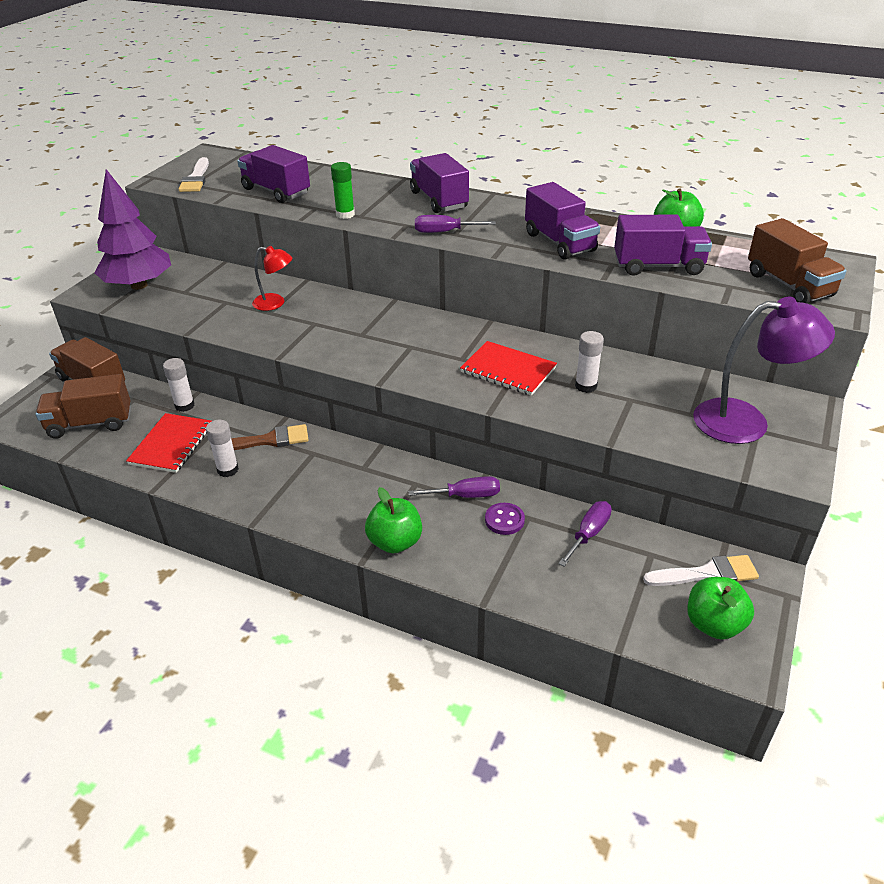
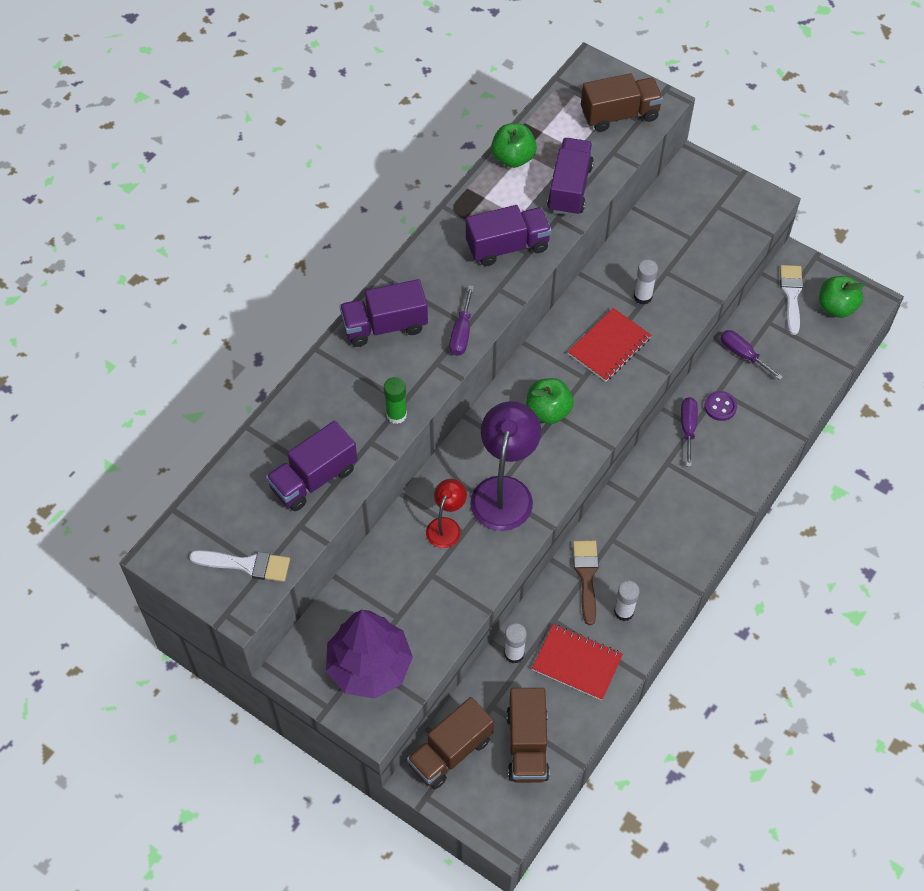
camera: 80 degrees left, 20 degrees up
(395, 542) = (734, 487): green apple -> green apple (548, 411)
(746, 421) = (706, 209): purple lamp -> purple lamp (504, 491)

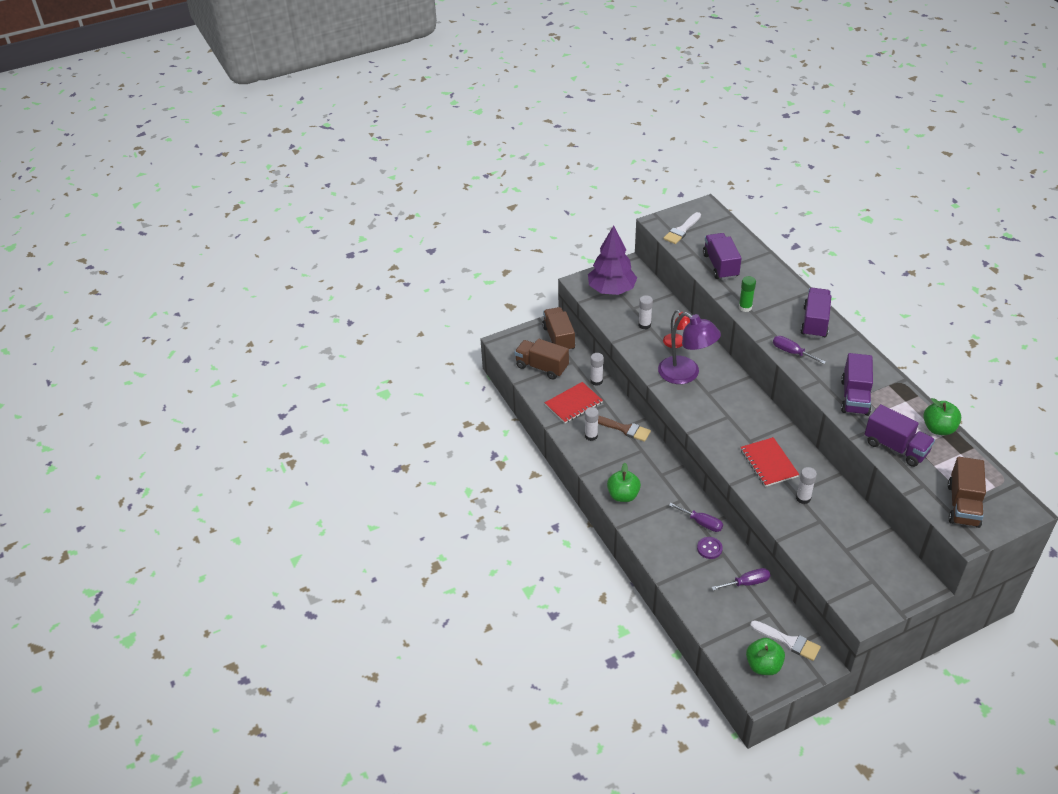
camera: 120 degrees right, 15 degrees down
(428, 585) = (644, 325): none -> white glue stick
(548, 411) = (732, 414): green apple -> green apple (623, 495)

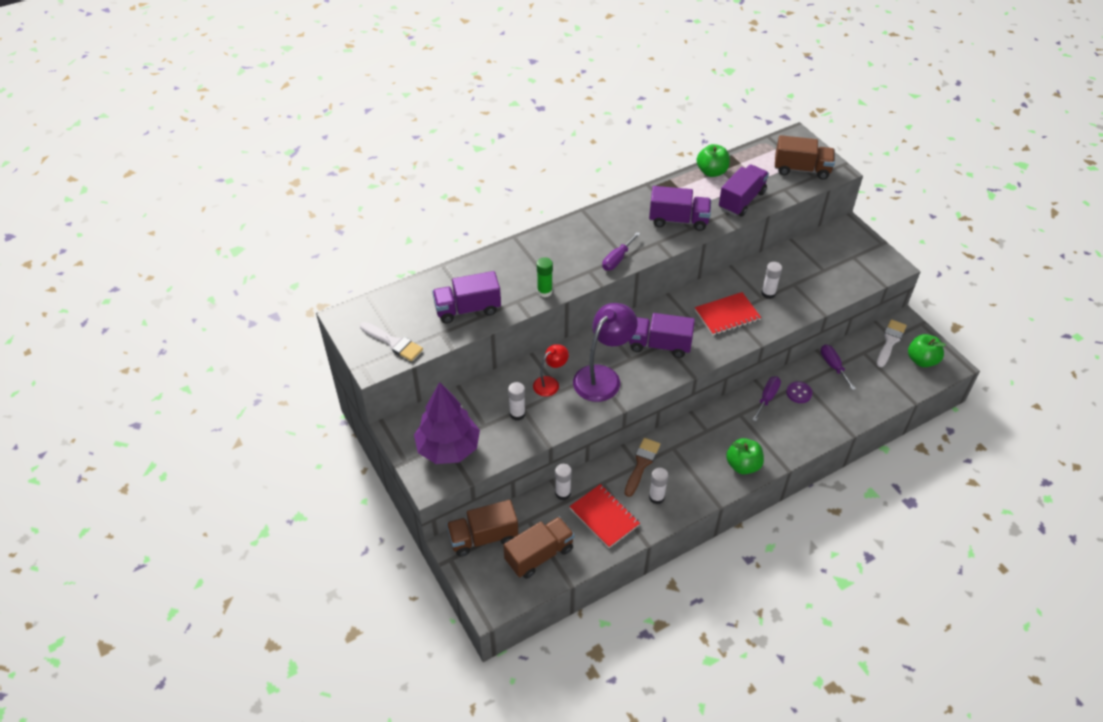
camera: 95 degrees left, 5 degrees up
(542, 367) = (539, 555): brown truck -> brown truck turned 150 degrees counterclockwise
(814, 322) = (568, 238): purple truck -> purple truck (659, 345)

